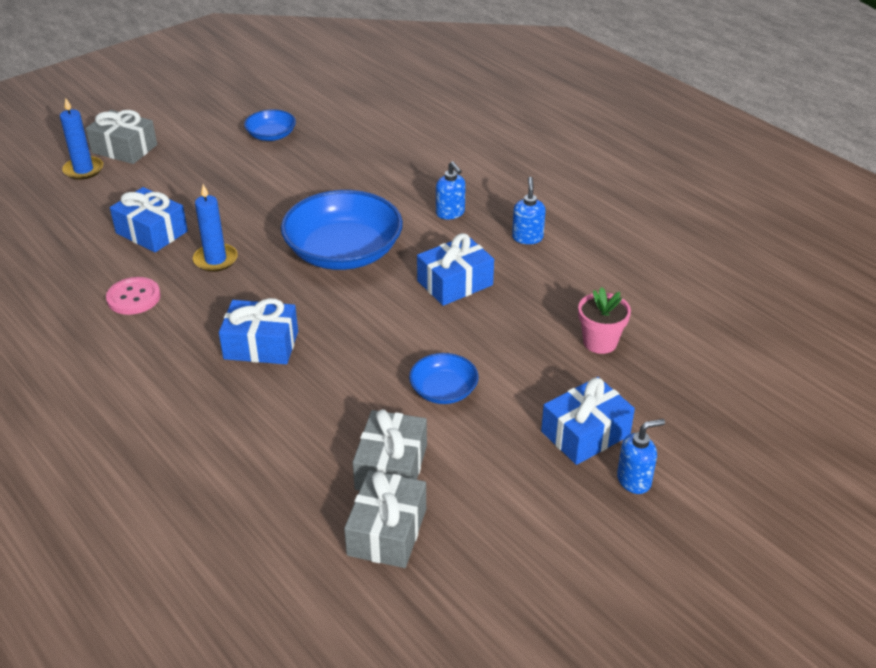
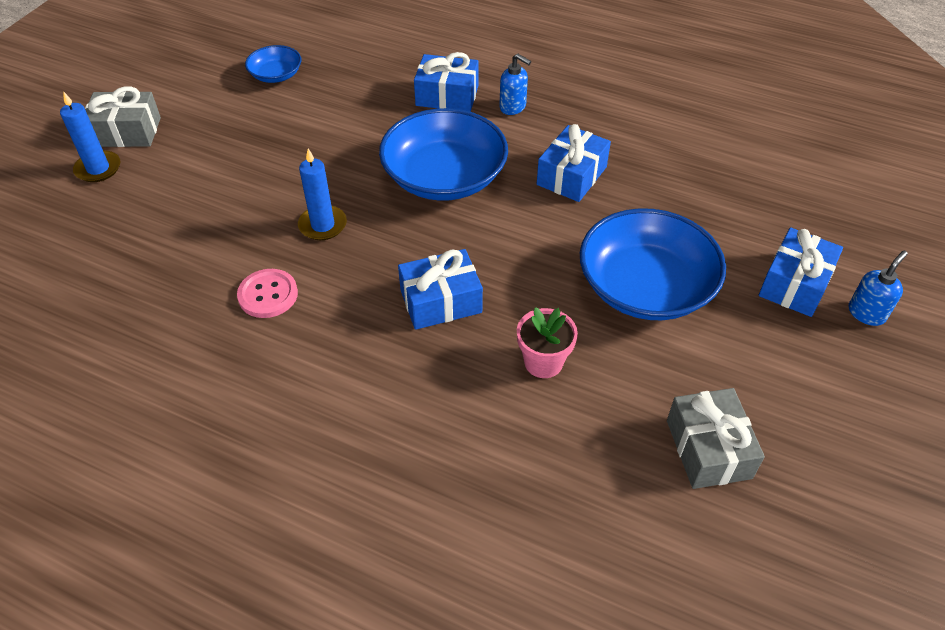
camera: 25 degrees left, 10 degrees up
(151, 232) = (230, 216): blue gift -> blue gift (447, 96)
(391, 467) = (660, 382): grey gift -> none
(443, 390) = (645, 286): blue bowl -> blue bowl, size x2.01
(527, 237) = (599, 111): blue soap dispenser -> none
(600, 342) = (738, 192): pink flower pot -> pink flower pot (543, 362)

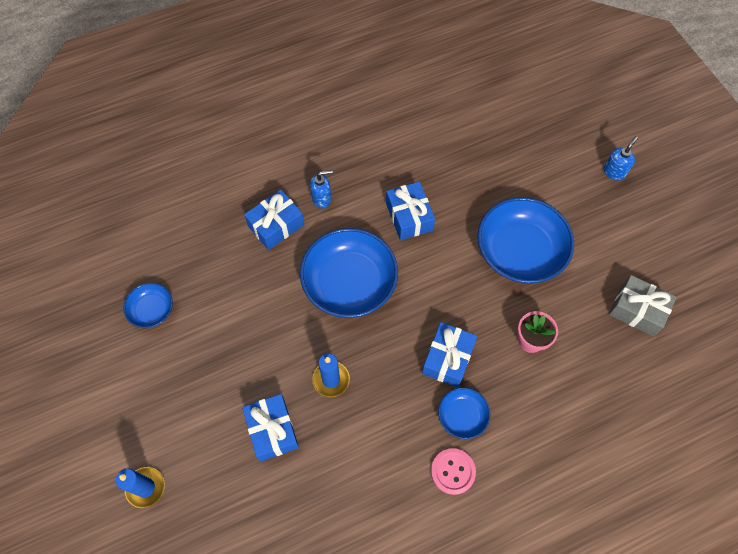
camera: 50 degrees left, 15 degrees up
(127, 132) = (121, 446): grey gift -> none
(268, 295) = (364, 450): pink button -> pink button (453, 471)
(384, 354) = (462, 416): none -> blue bowl
(794, 284) = (573, 184): blue gift -> blue gift (272, 430)
(866, 313) = (614, 172): blue soap dispenser -> blue soap dispenser turned 45 degrees clockwise

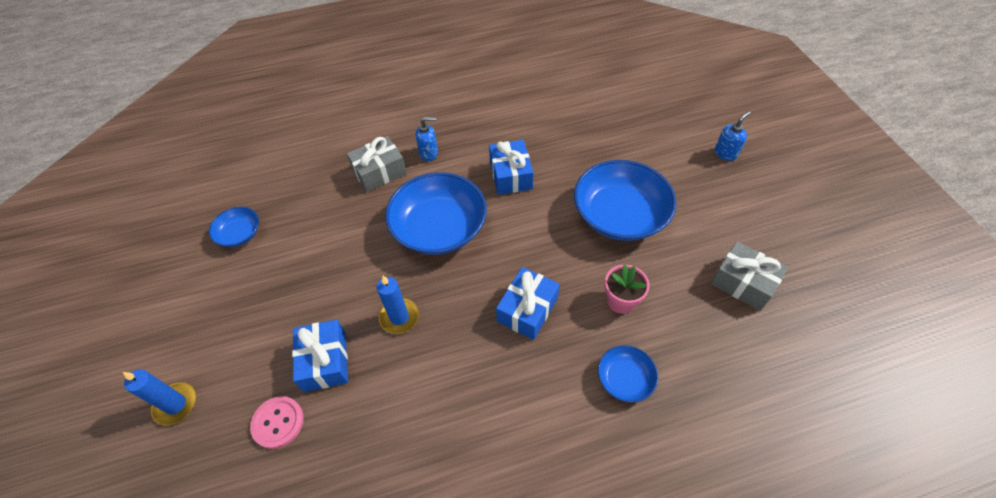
camera: 10 degrees right, 10 degrees down
(276, 225) = (379, 172): blue gift -> grey gift
(453, 471) = (513, 430): pink button -> pink button (278, 422)
(462, 416) = (534, 370): blue bowl -> blue bowl (625, 379)

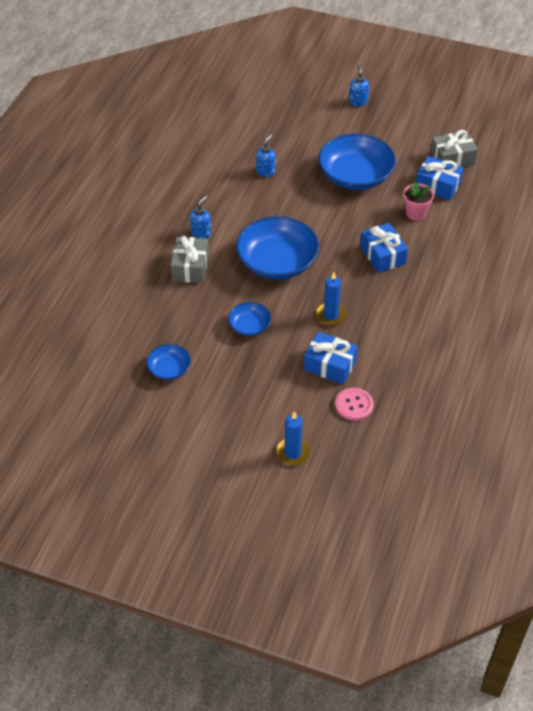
camera: 55 degrees left, 5 degrees down
(511, 175) = (269, 204): blue gift -> blue gift (437, 186)
(551, 147) = (265, 171): none -> blue soap dispenser
(625, 379) = (464, 241): blue bowl -> blue bowl (249, 326)

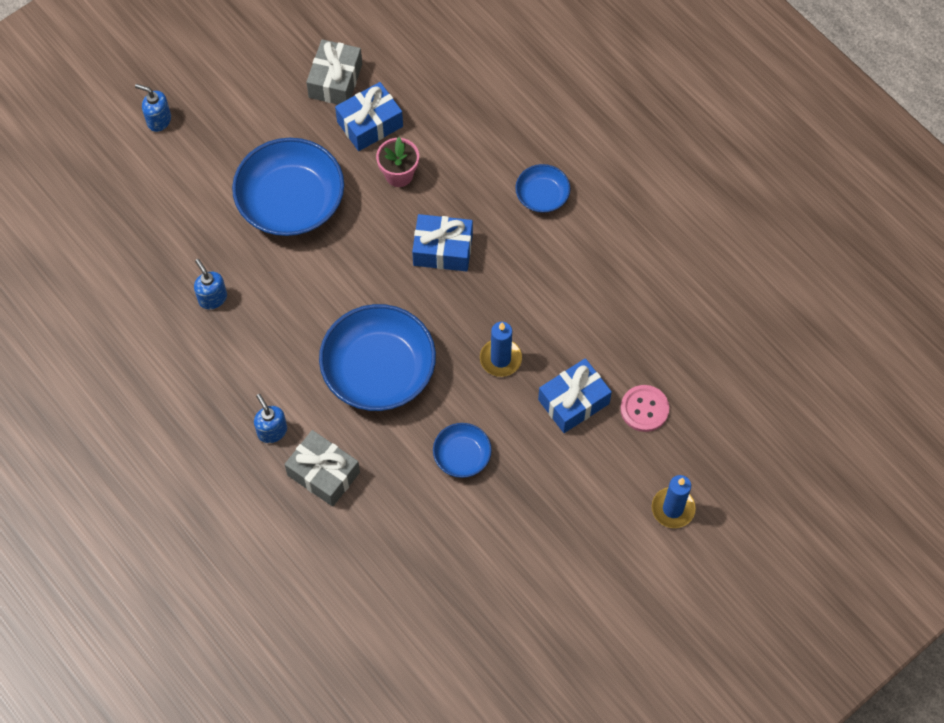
camera: 60 degrees left, 15 degrees up
(169, 369) = (474, 580): blue bowl -> blue bowl (542, 195)

